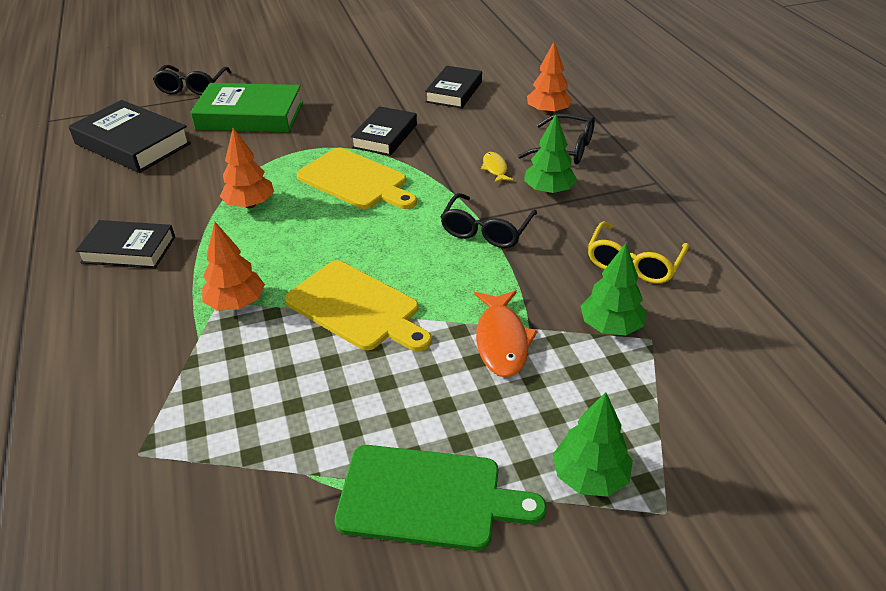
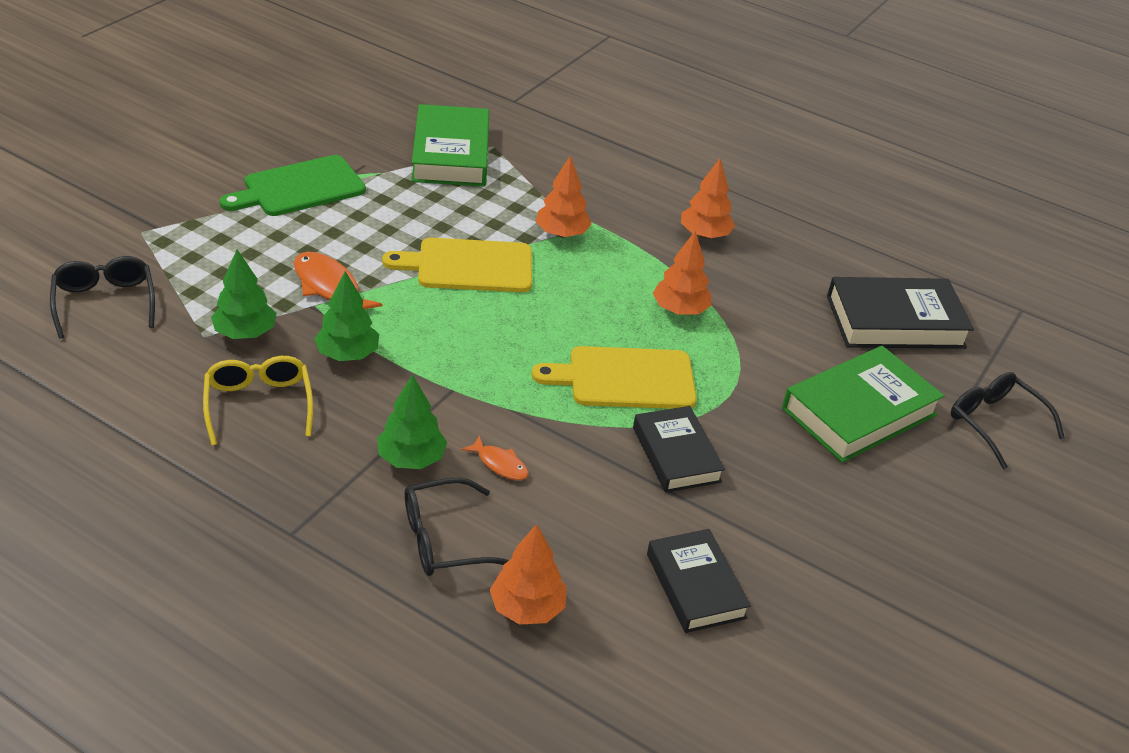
camera: 135 degrees right, 0 degrees up
(128, 250) = (704, 235): black book -> orange tree
(199, 466) = (451, 154): none -> green book
(486, 231) = (432, 378): black glasses -> black glasses (105, 302)
(495, 168) = (500, 464): yellow fish -> orange fish
(590, 477) = (202, 232): green tree -> green tree (347, 354)

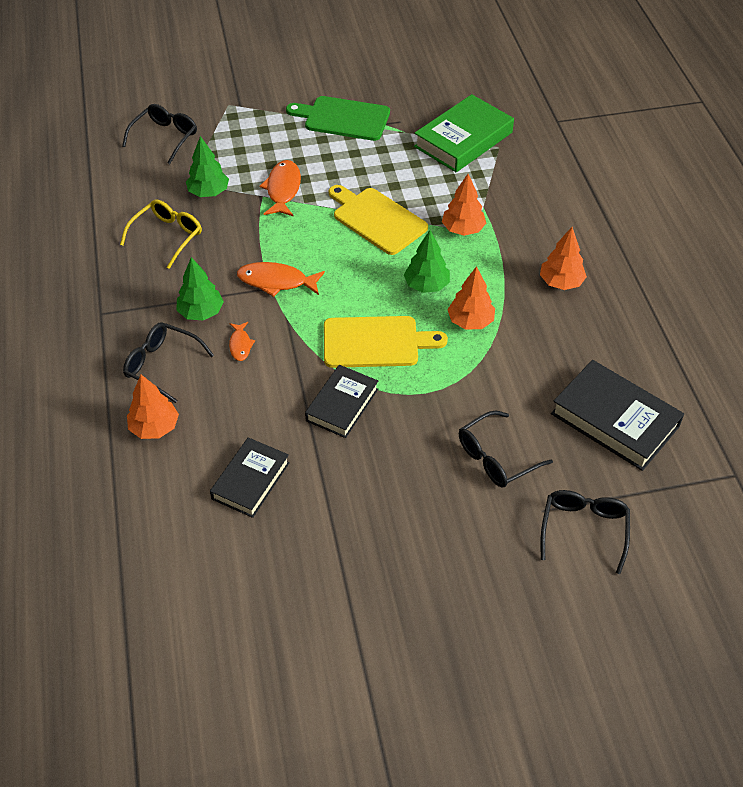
camera: 50 degrees right, 10 degrees up
(347, 354) = (243, 235): green tree -> green tree (426, 285)
(450, 380) = (276, 281): none -> orange fish
(625, 378) = (375, 342): yellow cutting board -> yellow cutting board turned 135 degrees clockwise
(859, 412) = (496, 458): green book -> black glasses

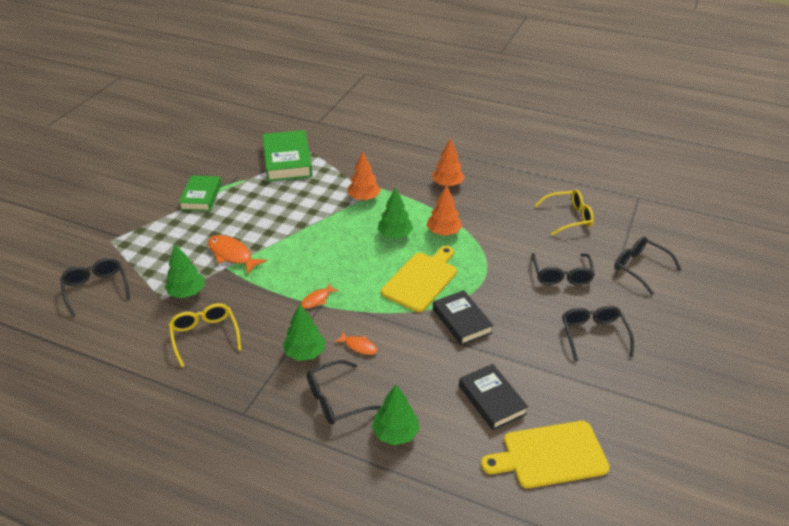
camera: 55 degrees left, 10 degrees down
(154, 427) = (395, 433): orange tree -> green tree
(276, 281) = (317, 299): orange fish -> orange fish, size x0.57
(343, 118) = (201, 196): green cutting board -> green book
(377, 219) = (313, 227): yellow cutting board -> yellow cutting board (550, 455)
(419, 528) = (593, 335): none -> black glasses
(614, 420) = (569, 217): black book -> yellow glasses

